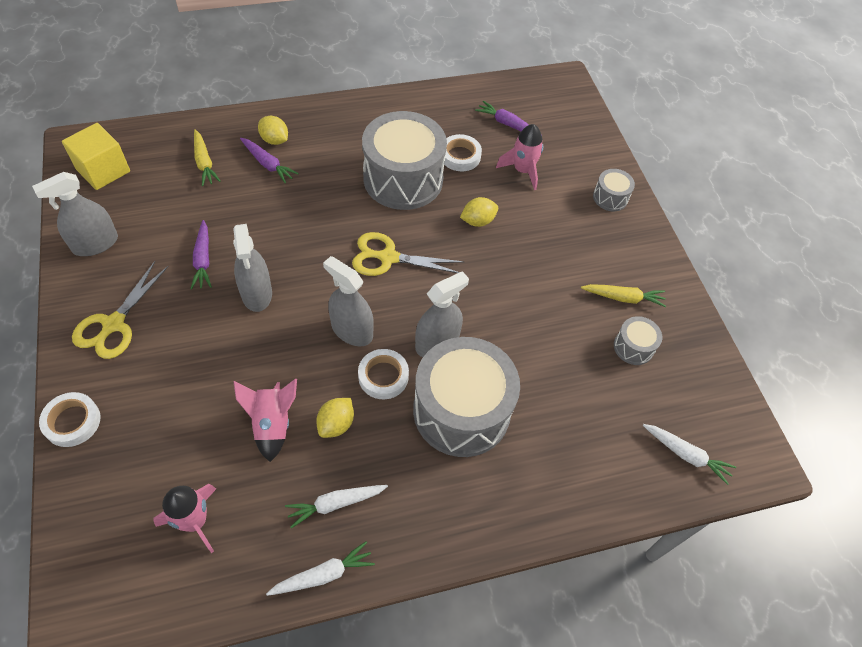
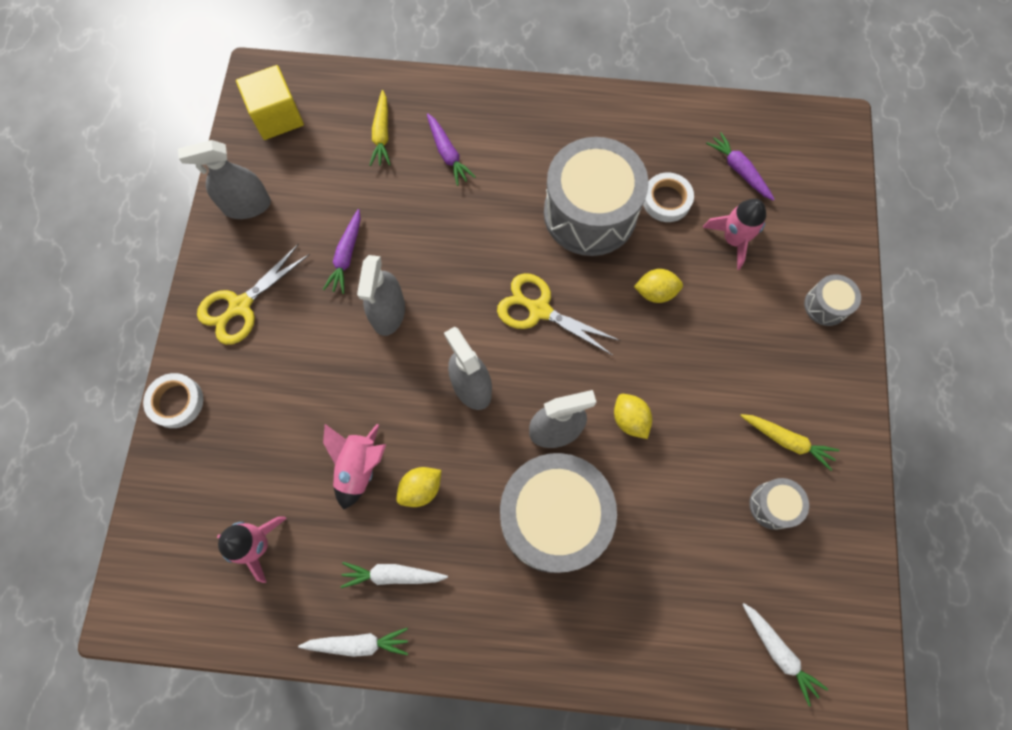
camera: 25 degrees right, 15 degrees up
(274, 140) = (464, 124): yellow lemon -> yellow lemon (630, 419)
(383, 376) = (486, 451): white tape -> none

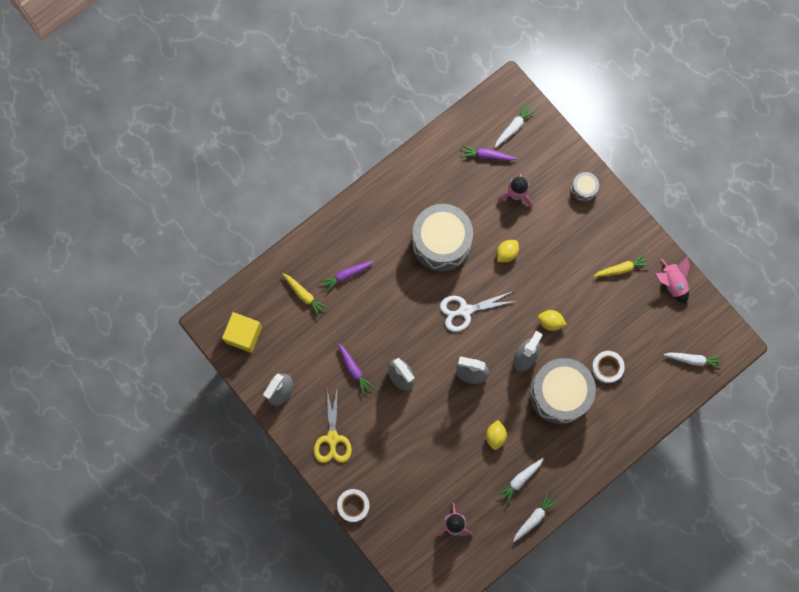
camera: 45 degrees left, 5 degrees up
(359, 467) = (460, 453): pink rocket -> pink rocket (671, 283)
(448, 154) = (346, 275): purple carrot -> purple carrot turned 135 degrees clockwise
(539, 310) = (465, 311): yellow scissors -> white scissors
(666, 200) = (469, 202): white tape -> white tape (607, 367)
(772, 505) = (640, 302): grey drum -> none
(802, 168) = (513, 127): none -> white carrot

